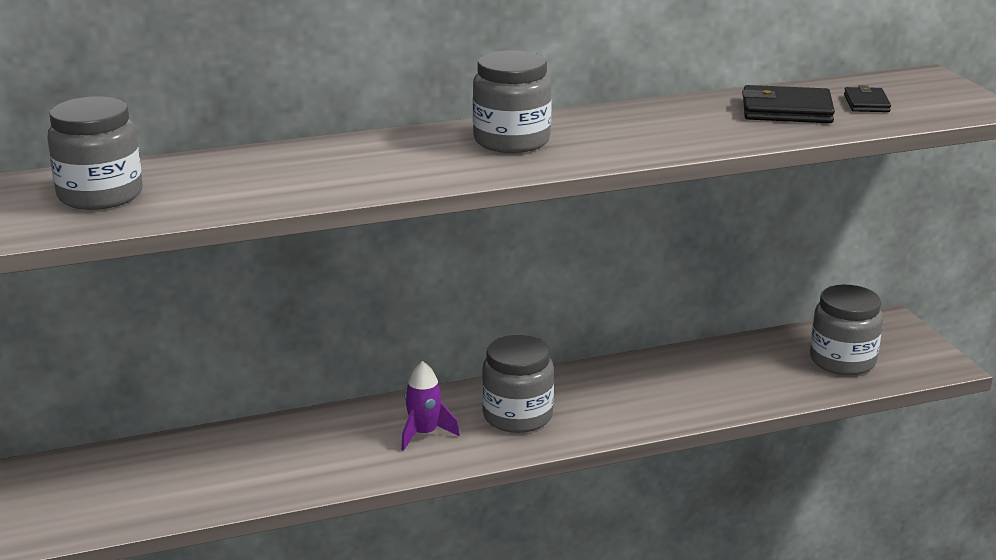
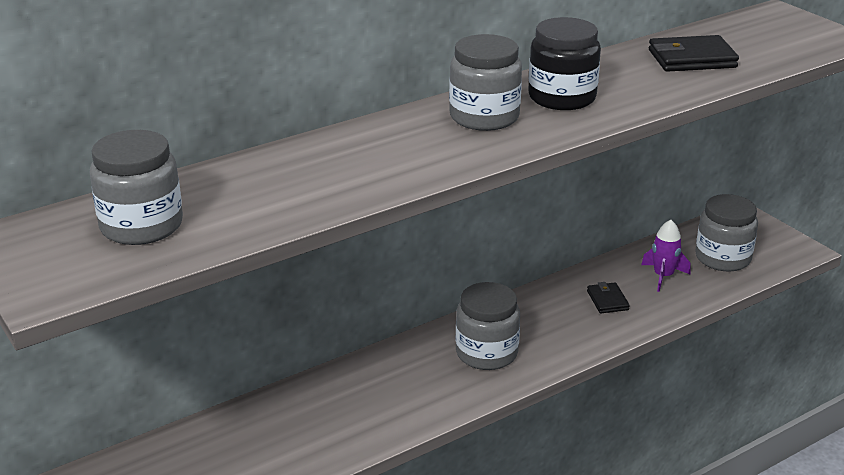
camera: 15 degrees left, 5 degrees up
(424, 434) = (415, 384): purple rocket -> purple rocket (663, 276)
(610, 132) = (562, 97): none -> black jar
(866, 103) = (749, 44): black wallet -> black wallet (607, 300)

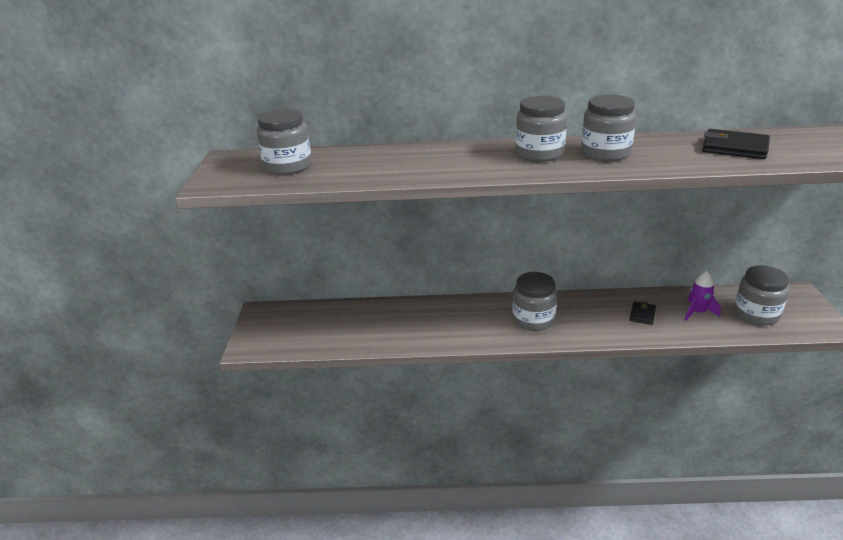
camera: 35 degrees right, 0 degrees up
(562, 97) = (605, 153): black jar -> grey jar

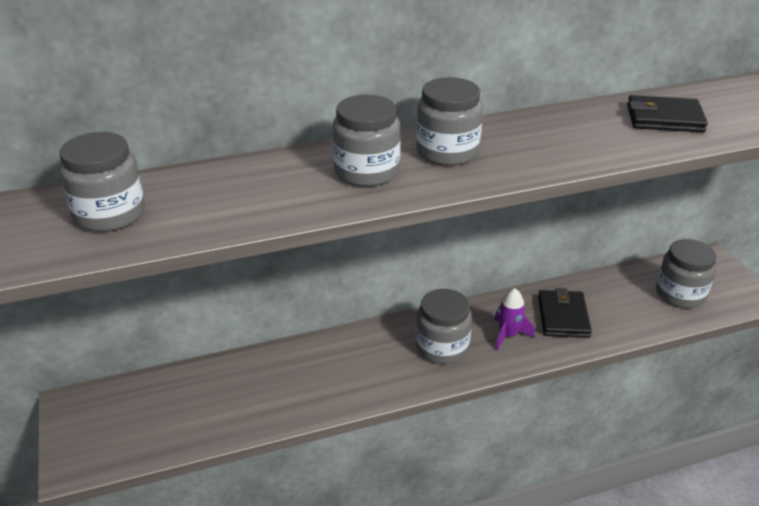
camera: 20 degrees left, 5 degrees up
(605, 153) = (526, 142): grey jar -> grey jar (367, 171)
(642, 315) = (563, 317): black wallet -> black wallet, size x1.69
(697, 312) = (620, 303): purple rocket -> purple rocket (508, 335)

